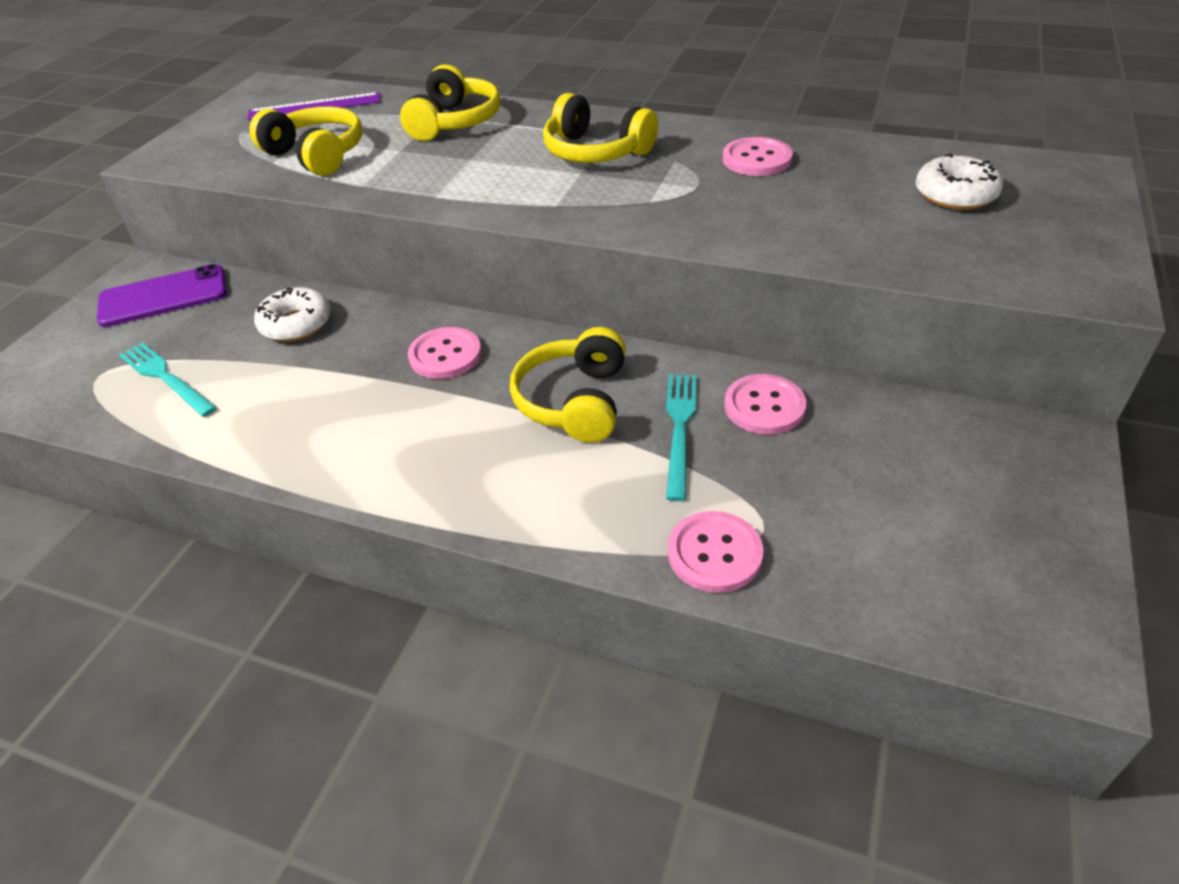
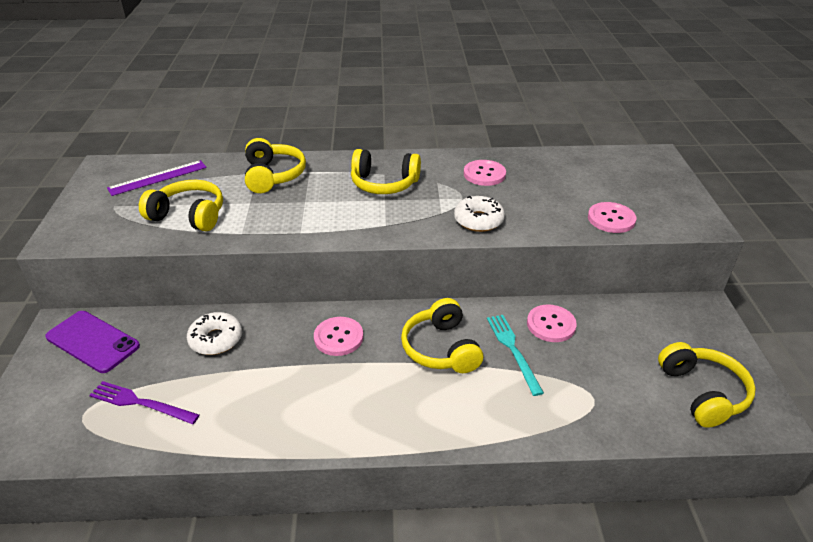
camera: 25 degrees left, 5 degrees down
(163, 296) = (93, 341): purple phone -> purple phone turned 75 degrees clockwise
(165, 378) = (140, 403): turquoise fork -> purple fork
(714, 553) = (577, 420): pink button -> pink button (611, 219)
(955, 195) = (603, 180): white donut -> white donut (478, 220)
(964, 571) = (702, 392): none -> yellow headphones

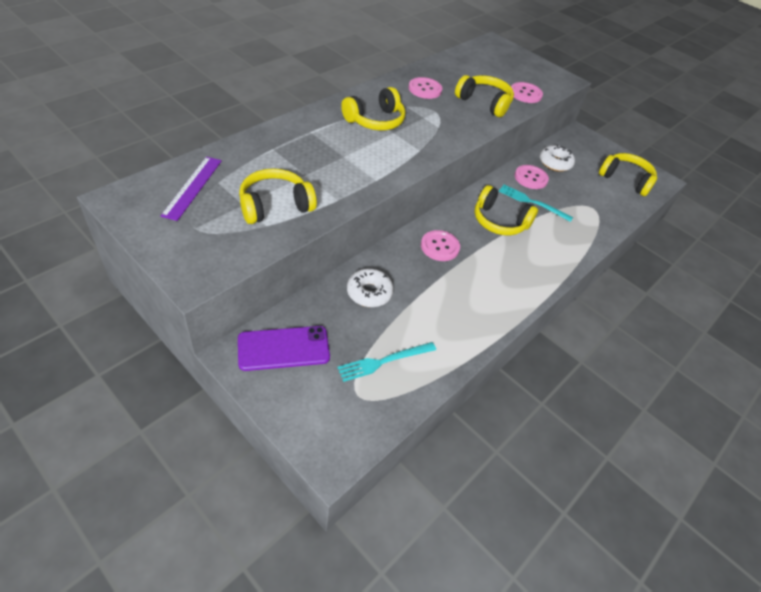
camera: 50 degrees left, 10 degrees up
(140, 403) = (384, 361): purple fork -> turquoise fork
(273, 175) = (288, 146): yellow headphones -> yellow headphones (484, 102)
(478, 220) = (465, 123): white donut -> white donut (555, 163)

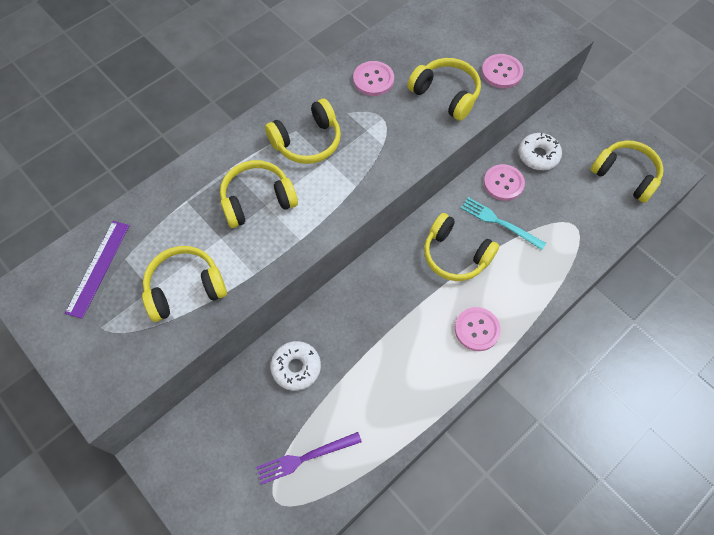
camera: 10 degrees right, 15 degrees up
(283, 348) = (203, 444): purple phone -> none
(336, 153) = (257, 200): none -> yellow headphones
(384, 361) = (305, 458): turquoise fork -> purple fork
(440, 247) = (381, 298): pink button -> pink button (477, 329)

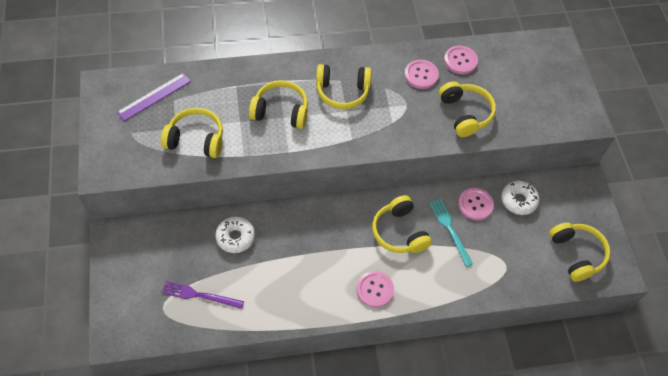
camera: 30 degrees right, 5 degrees down
(501, 72) = (520, 120): pink button -> pink button (460, 61)

